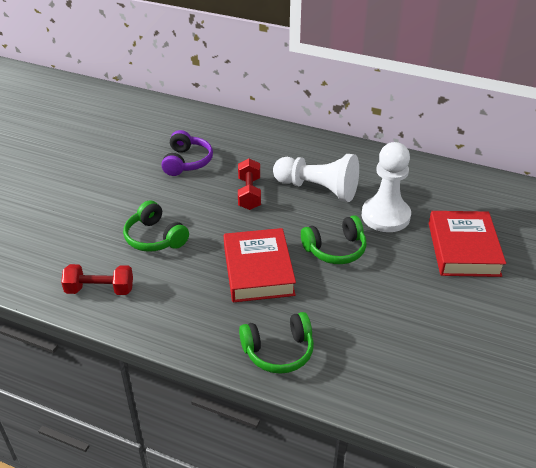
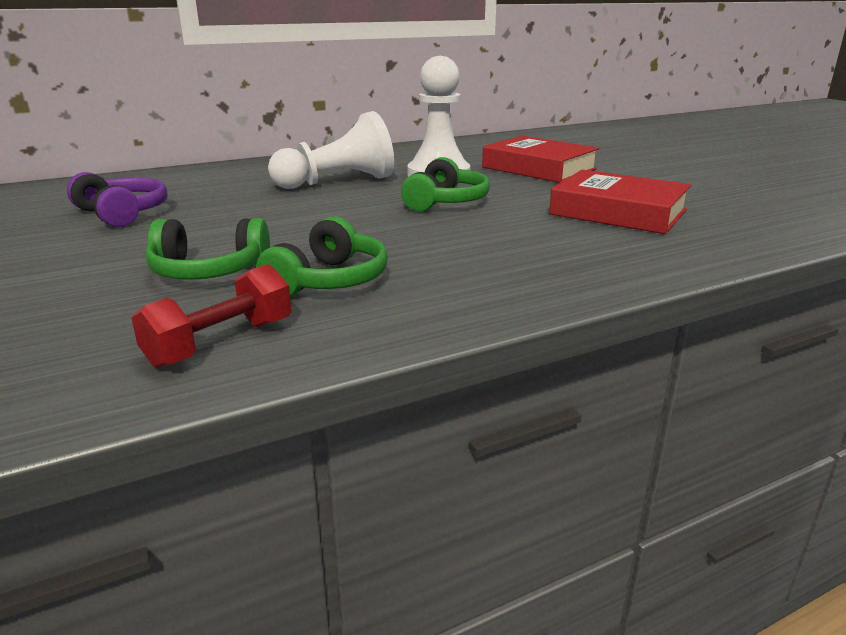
camera: 50 degrees left, 15 degrees down
(249, 194) = (266, 206): red dumbbell -> none
(258, 270) = (405, 239): red book -> red book (618, 212)
(278, 351) = (566, 270): green headphones -> green headphones (328, 280)

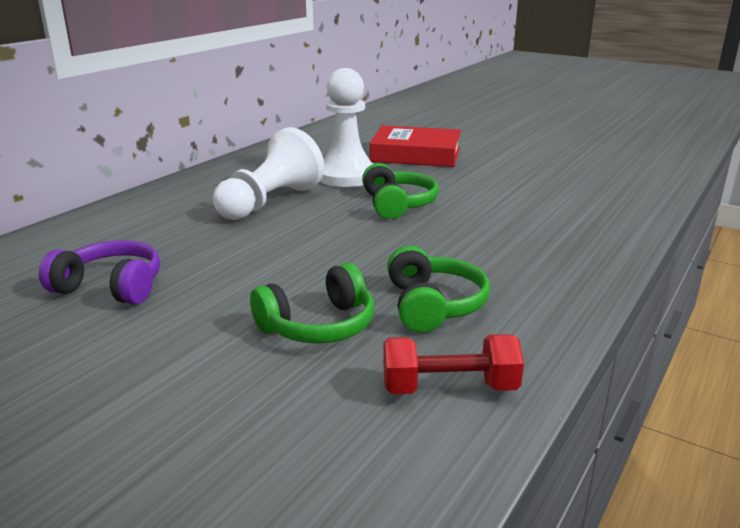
camera: 30 degrees left, 0 degrees up
(220, 343) = (449, 388): red dumbbell -> red dumbbell turned 75 degrees clockwise
(618, 212) = (534, 188): red book -> none

